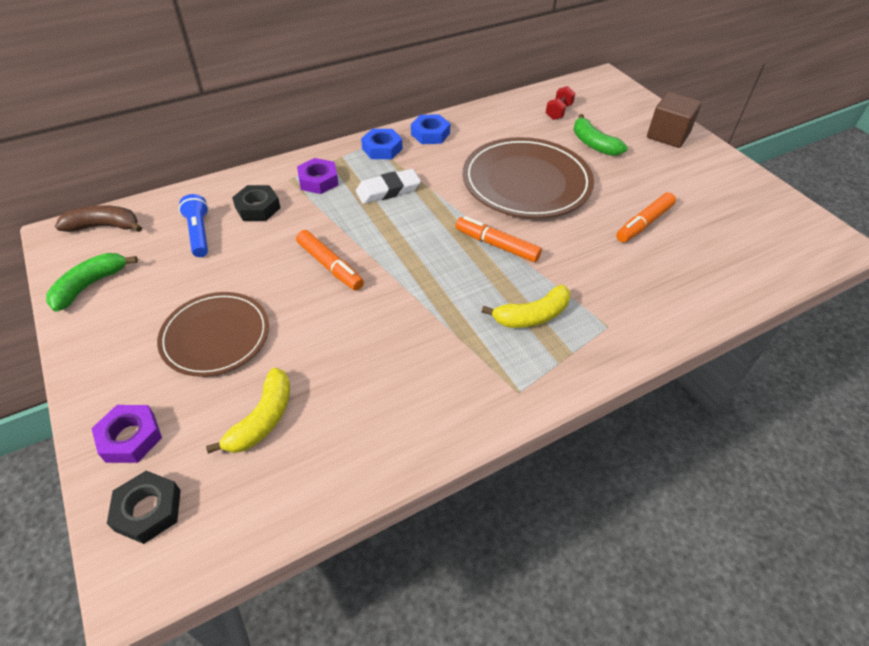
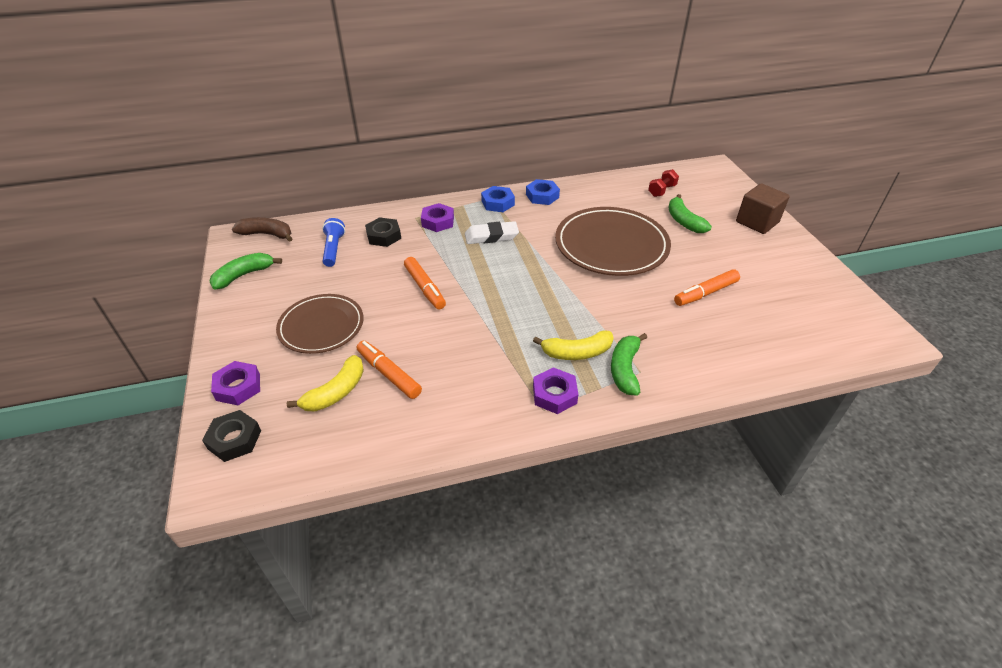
camera: 15 degrees right, 5 degrees down
(497, 245) = (567, 292): orange marker -> orange marker (389, 374)
(524, 371) = (554, 394): none -> purple nut
(590, 326) = (625, 369): none -> green banana

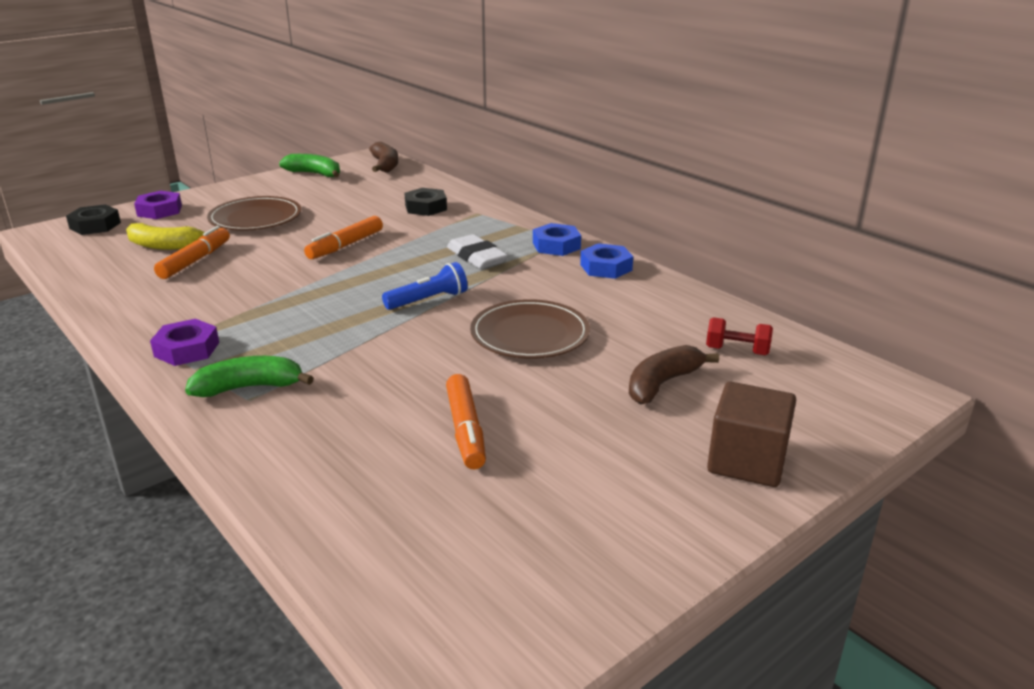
camera: 65 degrees right, 15 degrees down
(334, 249) = (383, 194): blue flashlight -> blue flashlight (428, 300)
(438, 221) = (479, 224): purple nut -> none
(577, 352) = (270, 350): yellow banana -> none
(611, 245) = (530, 334): brown plate -> brown plate, size x0.64
(684, 221) = (662, 384): green banana -> brown banana
(705, 293) = (466, 430): orange marker -> orange marker turned 135 degrees counterclockwise

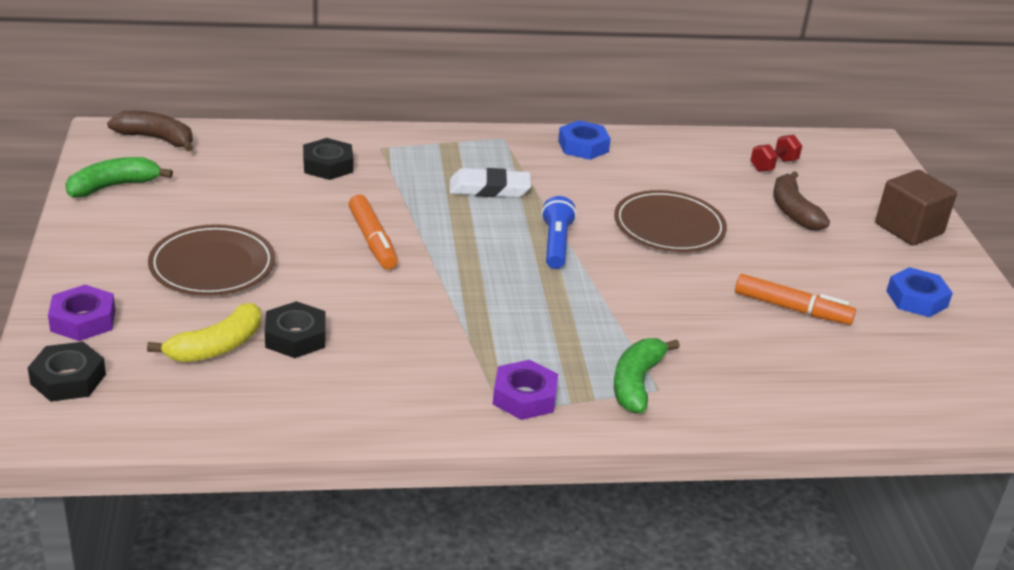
camera: 60 degrees left, 5 degrees up
(195, 261) = (295, 337): orange marker -> black nut
(556, 245) = (511, 146): blue nut -> blue nut (916, 299)

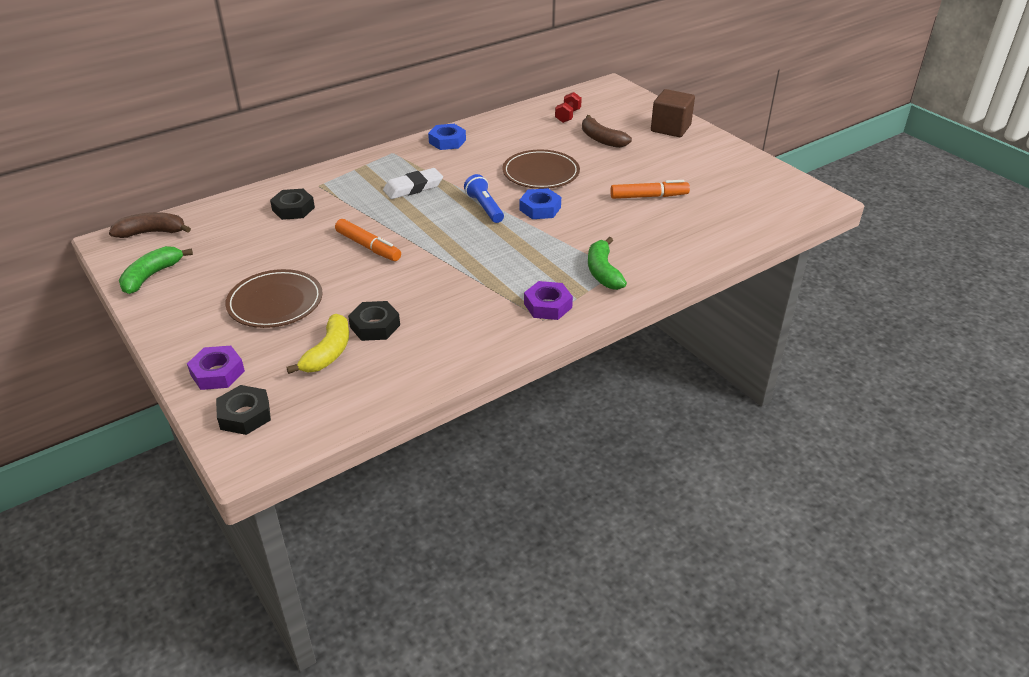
camera: 25 degrees left, 5 degrees up
(916, 299) = (707, 166): blue nut -> blue nut (540, 208)

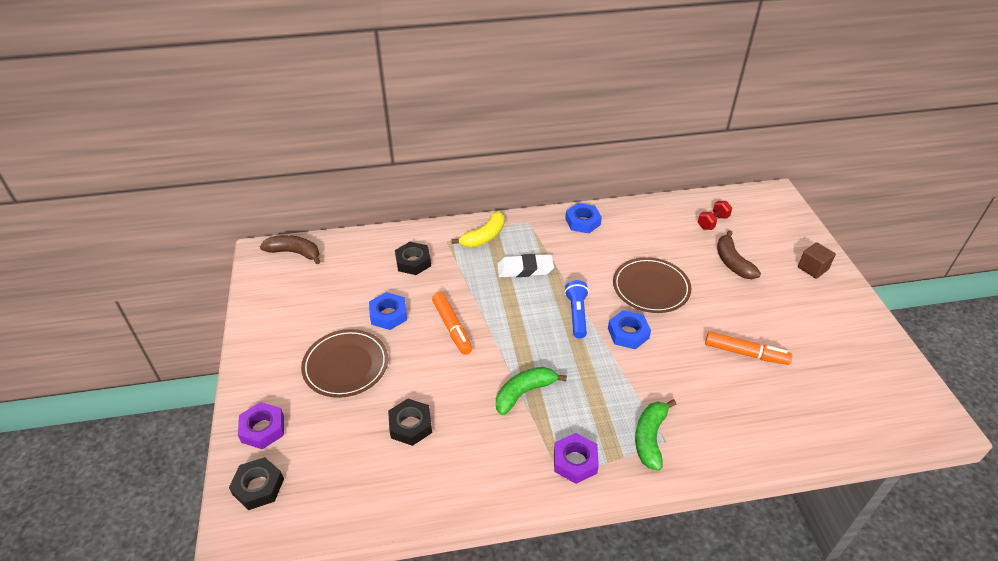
camera: 25 degrees right, 5 degrees up
(151, 276) = (270, 300): green banana -> green banana (524, 393)
(294, 254) = (388, 314): none -> blue nut
(328, 353) = (357, 442): yellow banana -> yellow banana (484, 237)
(670, 128) = (812, 268): brown cube -> brown cube, size x0.65

